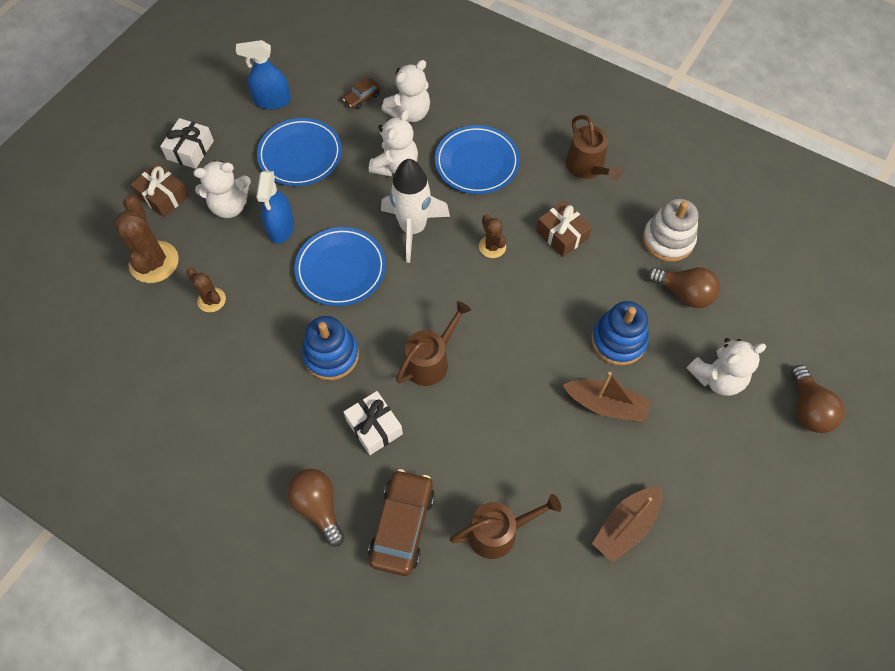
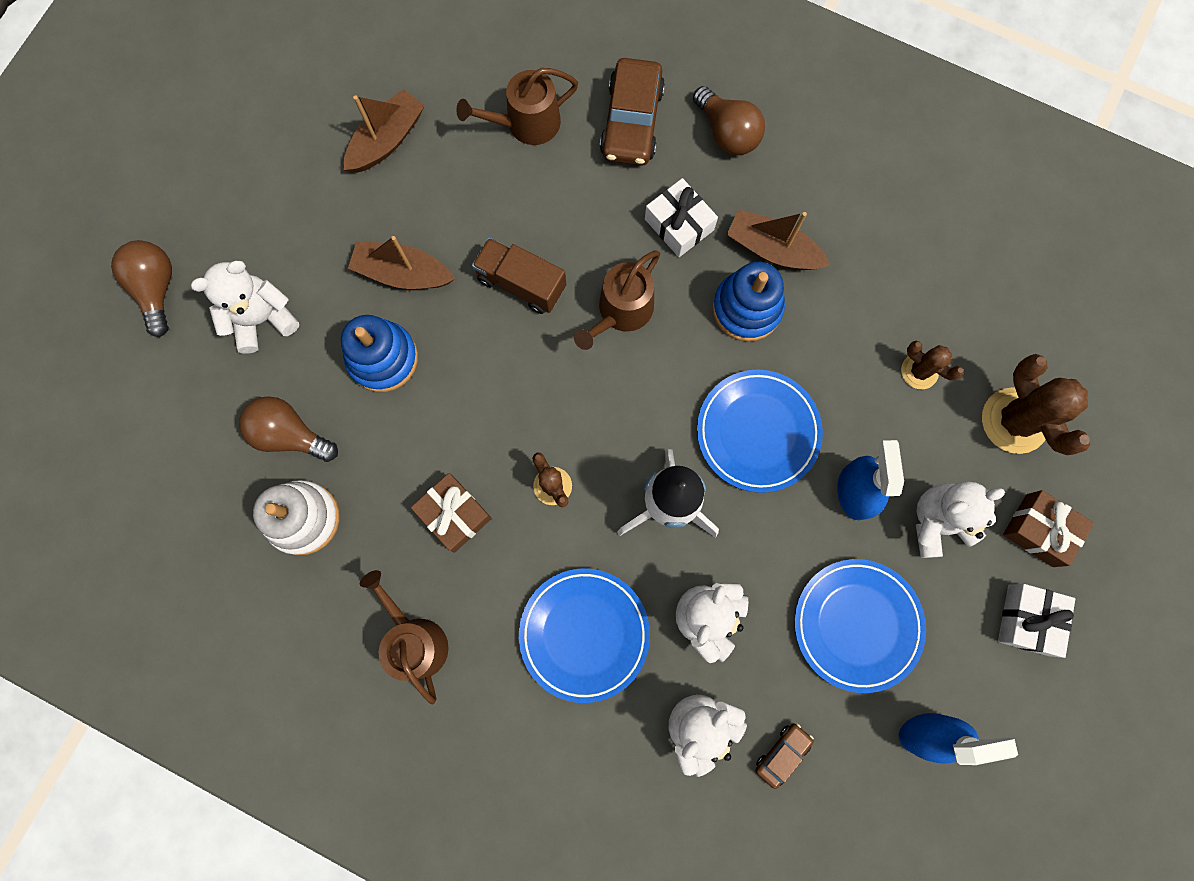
camera: 175 degrees right, 15 degrees up
(301, 400) = (772, 249): none -> brown boat
(509, 389) = (521, 283): none -> brown truck

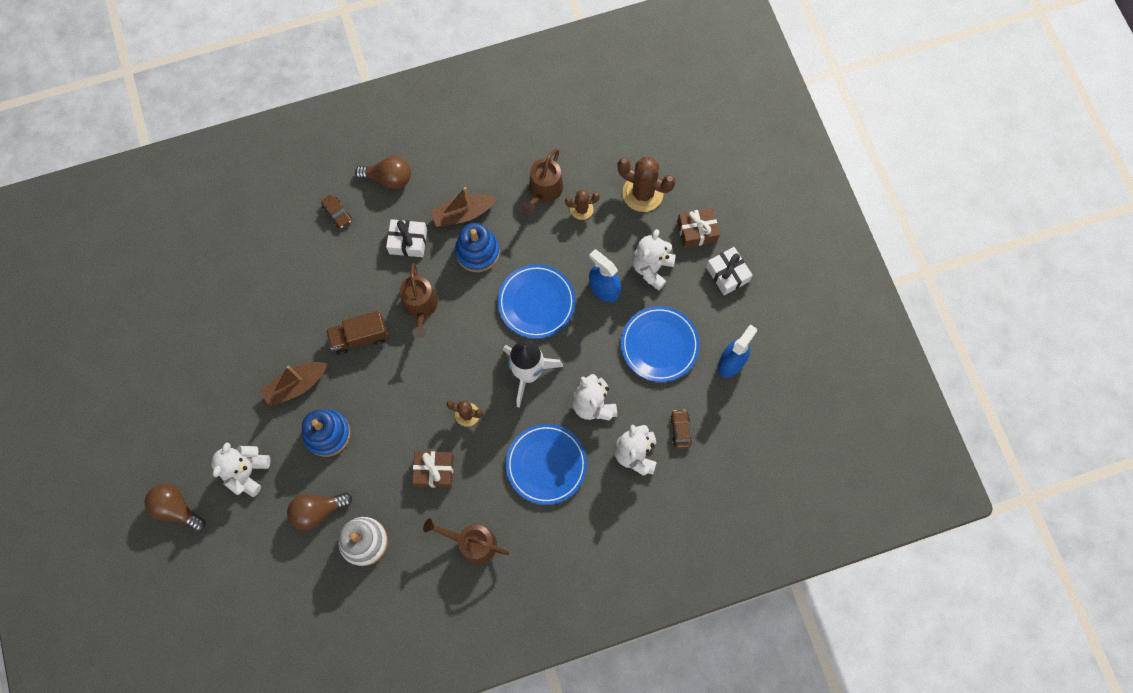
camera: 45 degrees left, 5 degrees down
(387, 140) = (223, 331): brown boat -> none
(527, 123) = (286, 260): brown watering can -> brown watering can (544, 190)
(632, 122) = (337, 213): brown car -> brown car, size x0.51

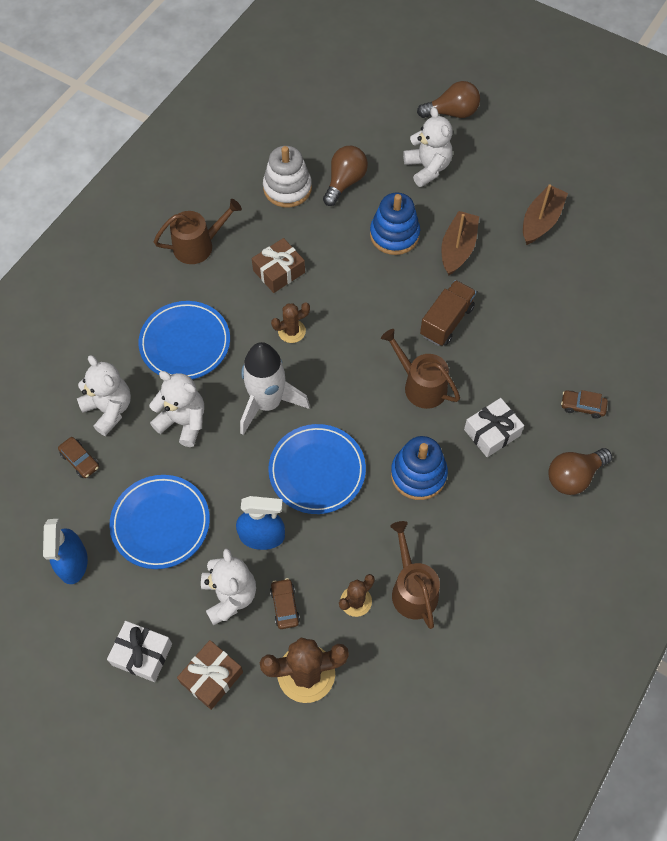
camera: 140 degrees right, 10 degrees down
(463, 214) = (468, 500): brown boat -> brown boat (541, 221)
(624, 238) = (285, 606): none -> brown car

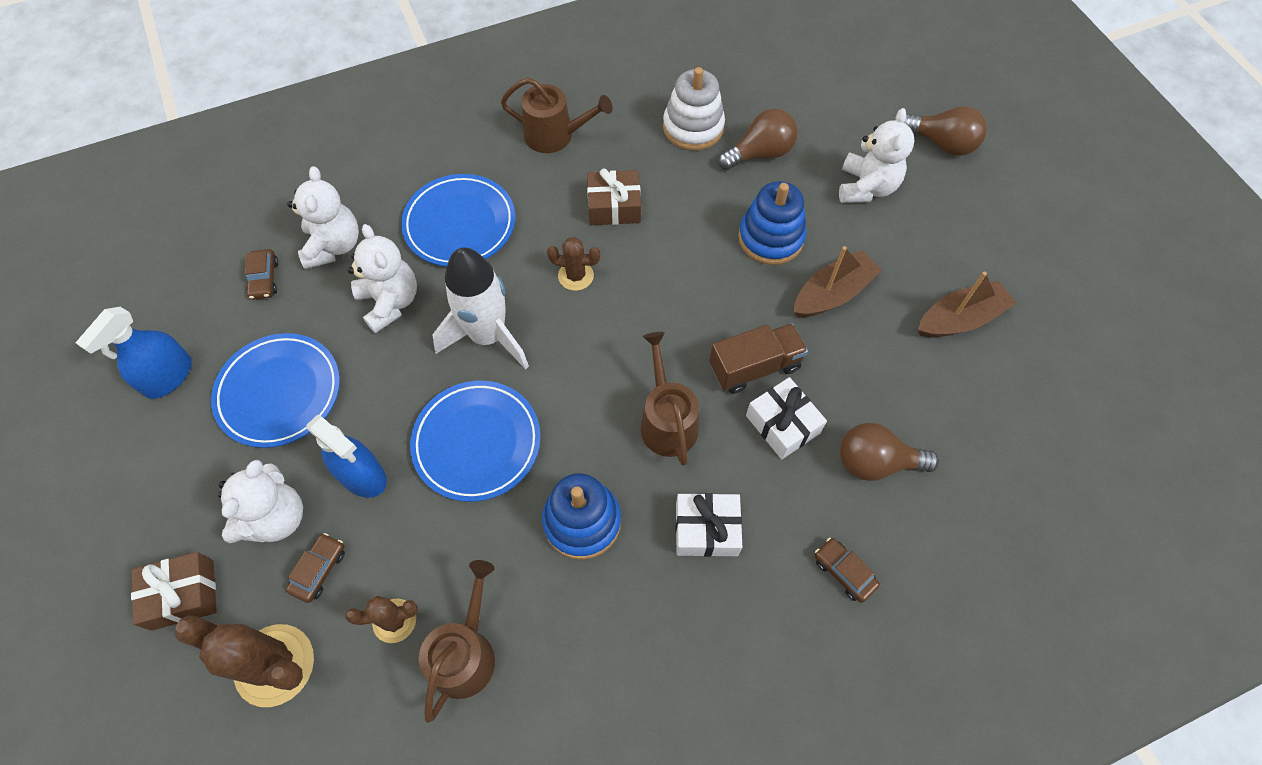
camera: 35 degrees right, 0 degrees up
(142, 654) = (143, 518): white gift -> white gift (782, 424)
(573, 476) = (765, 652): brown light bulb -> brown light bulb (875, 462)

